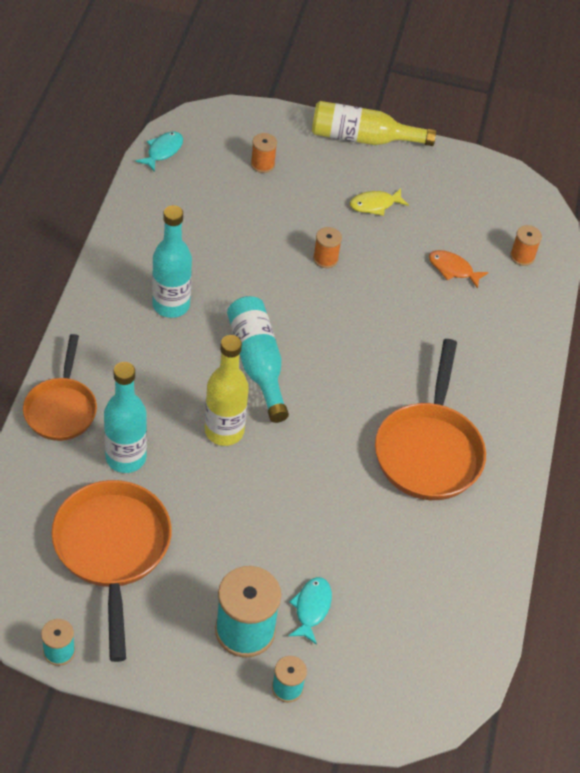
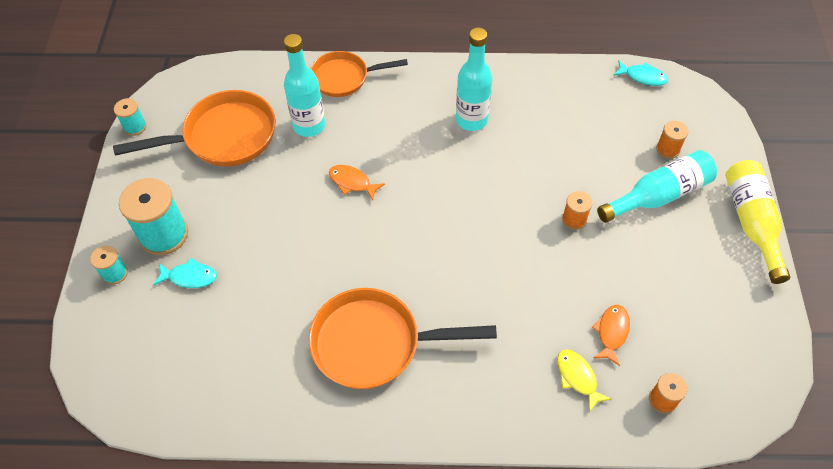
camera: 85 degrees right, 5 degrees up
(224, 431) = (352, 182): yellow bottle -> orange fish
(257, 363) = (431, 191): turquoise bottle -> turquoise bottle (659, 195)
(375, 205) = (665, 248): yellow fish -> yellow fish (577, 377)

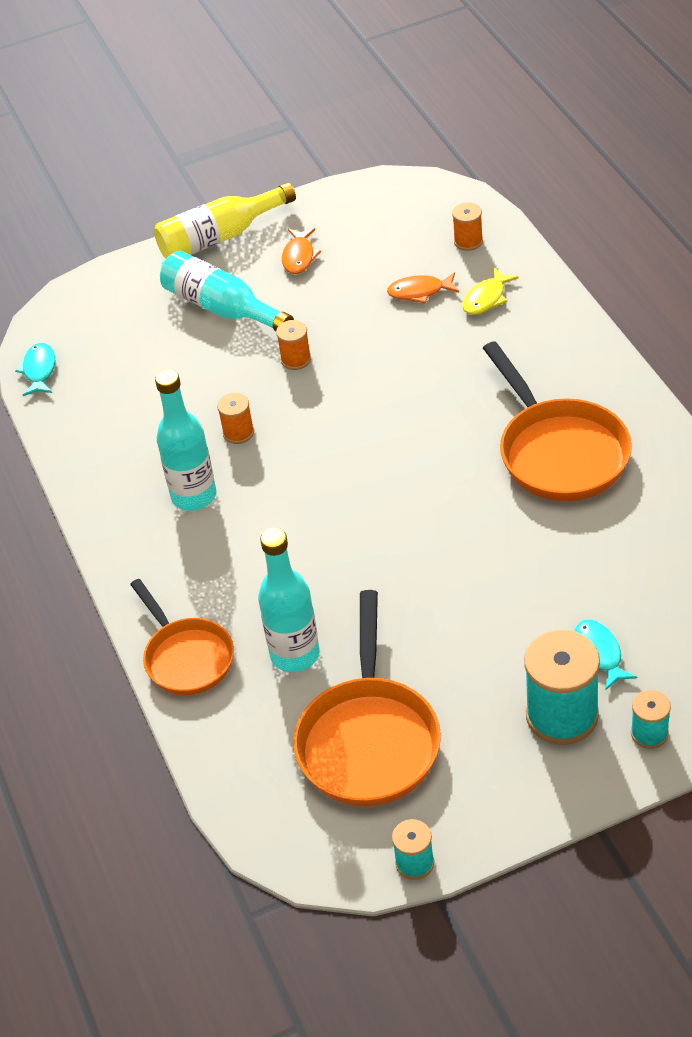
camera: 110 degrees left, 10 degrees down
(224, 137) = (369, 740): orange pan -> orange pan turned 135 degrees counterclockwise
(352, 182) = (361, 566): orange fish -> orange fish (299, 257)
(668, 149) = (149, 319): orange spool -> orange spool (238, 433)

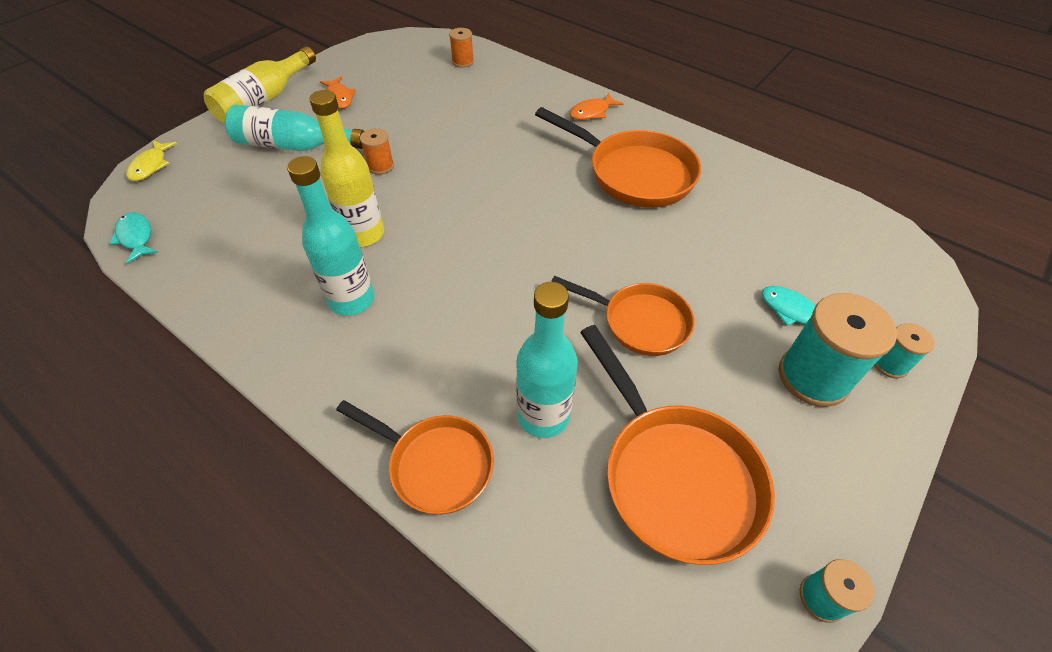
camera: 35 degrees left, 5 degrees up
(238, 433) = (363, 234): orange spool -> yellow bottle
(419, 292) = (449, 98): orange fish -> orange fish (592, 112)
(439, 608) = (640, 322): none -> orange pan
(486, 298) = (502, 91): yellow fish -> yellow fish (151, 166)

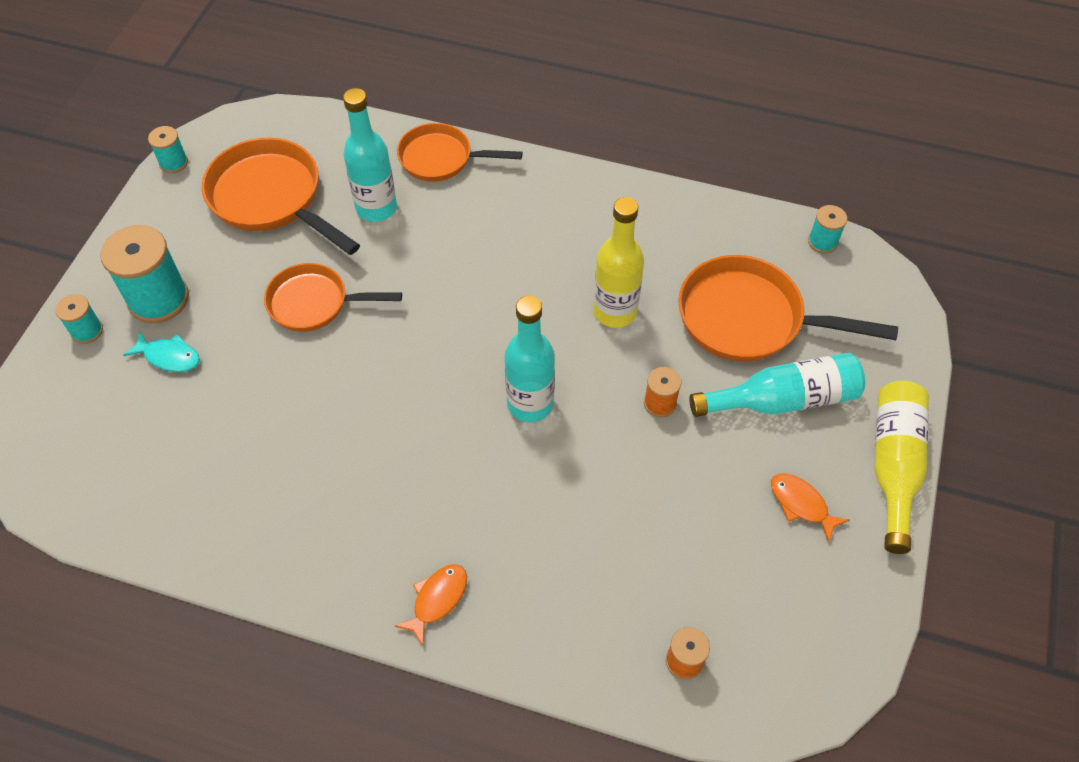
camera: 160 degrees right, 5 degrees up
(136, 237) = (822, 242): turquoise fish -> turquoise spool
(151, 166) = (906, 320): yellow fish -> none
(352, 300) = (578, 246): turquoise bottle -> turquoise bottle (530, 404)
(634, 174) = (352, 492): orange pan -> orange pan (749, 319)

